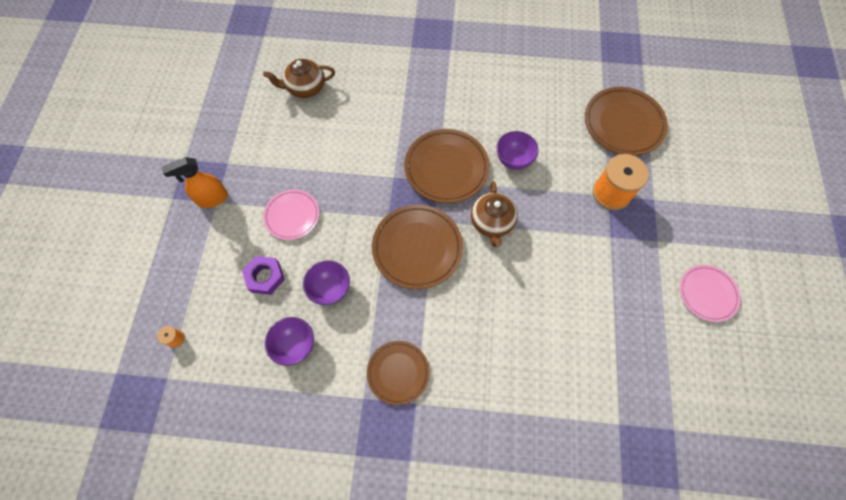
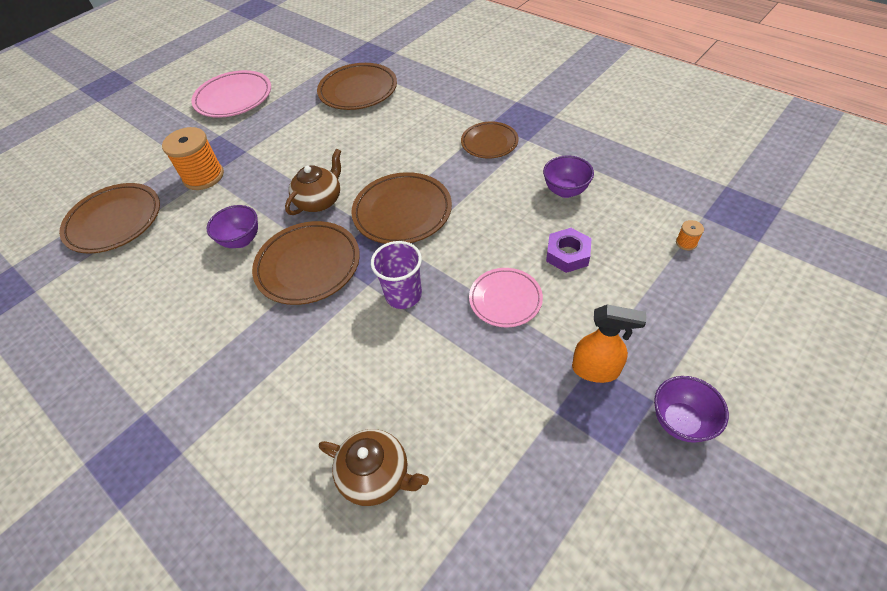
camera: 140 degrees left, 15 degrees down
(330, 289) = (507, 216): purple bowl -> purple bowl (680, 421)
(363, 183) = (403, 295): none -> purple cup
(594, 380) = (358, 91): none -> brown plate
(707, 294) = (234, 98): pink plate -> pink plate, size x1.58

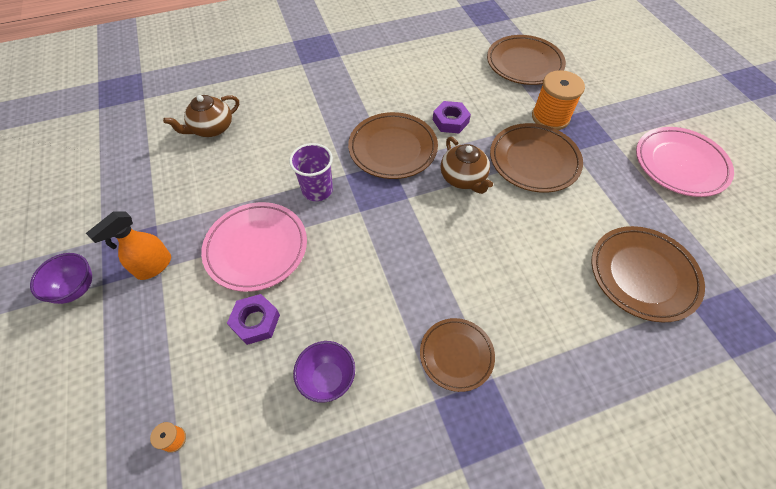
camera: 115 degrees right, 5 degrees up
(241, 240) = (450, 121): purple bowl -> purple nut
(402, 212) = (405, 227): brown plate -> brown plate (534, 161)
(505, 299) = (256, 248): pink plate -> pink plate, size x1.58

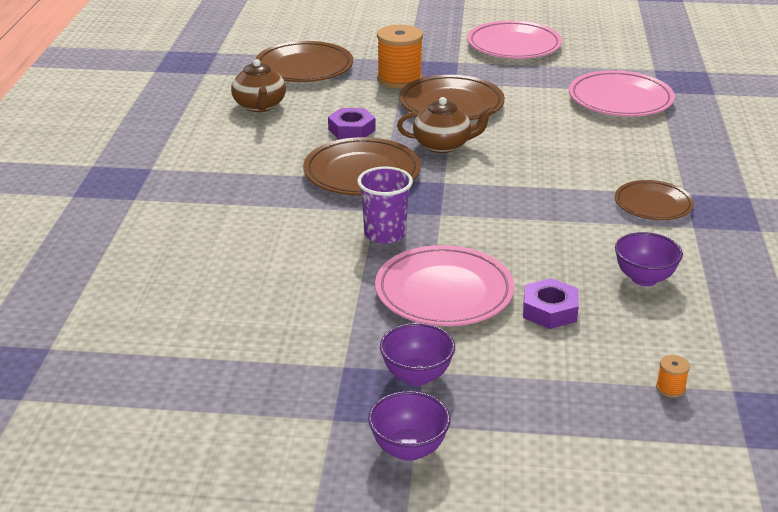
camera: 65 degrees left, 25 degrees down
(153, 266) = (416, 376): orange spray bottle -> purple bowl
(212, 128) = (193, 293): brown teapot -> brown teapot (260, 106)
(643, 275) = (620, 100): brown plate -> pink plate

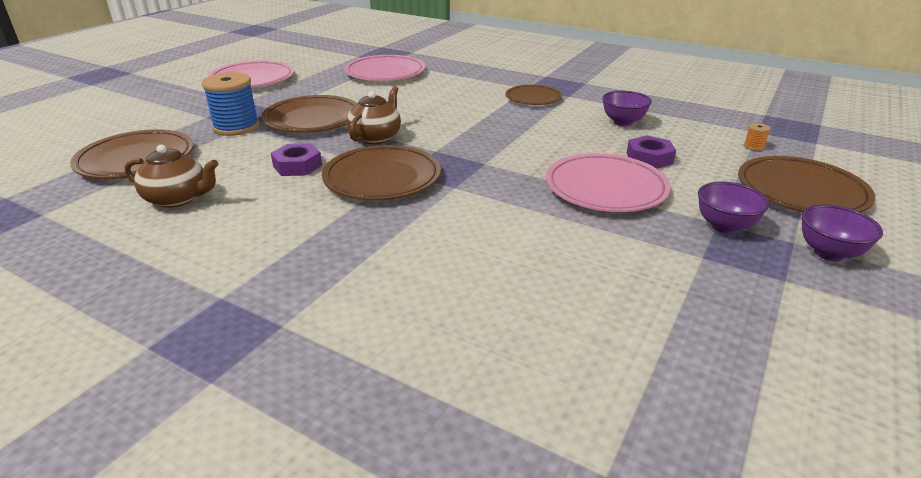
camera: 65 degrees left, 0 degrees up
(385, 234) = (497, 191): purple cup -> none
(399, 79) = (236, 127): orange spool -> blue spool
(556, 430) = (801, 191): none -> brown plate

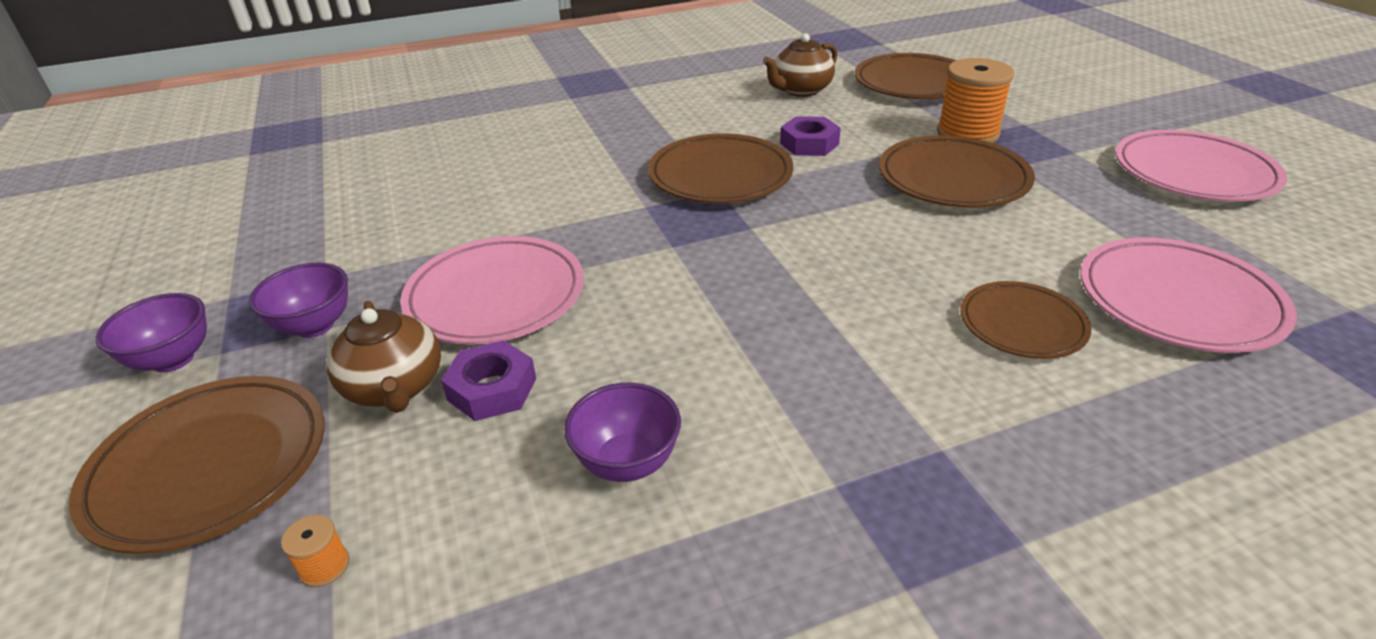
camera: 130 degrees right, 5 degrees up
(236, 127) = (967, 133): blue spool -> orange spool
(376, 137) = (840, 202): brown teapot -> brown teapot (395, 387)
(533, 98) = (866, 419): brown plate -> brown plate (1022, 325)

